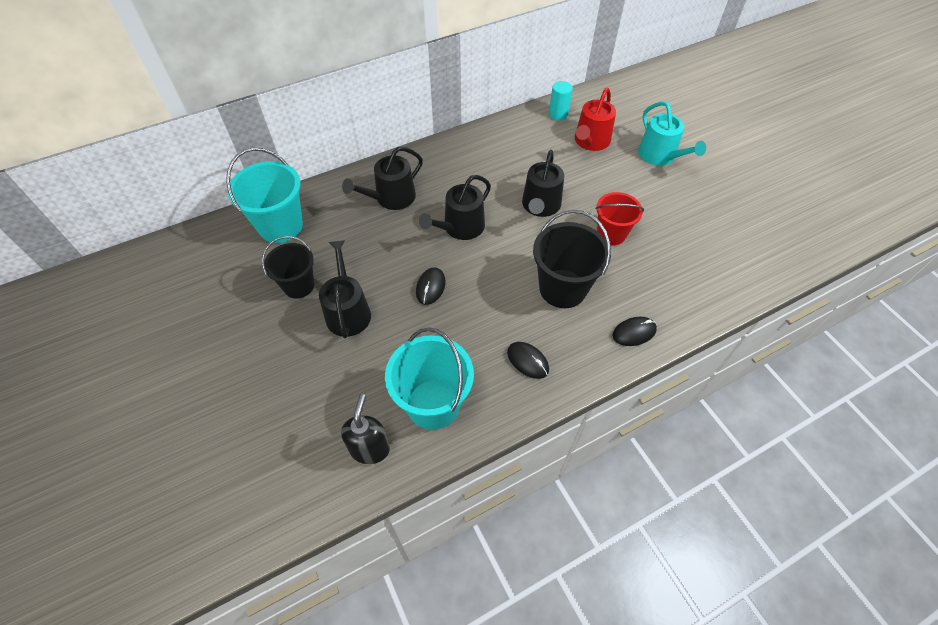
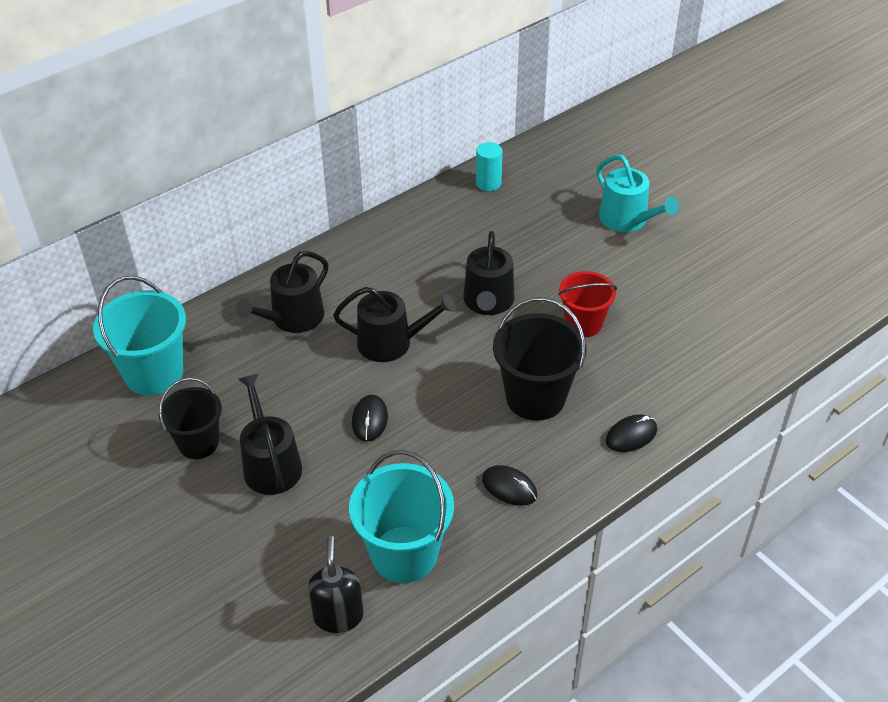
camera: 10 degrees left, 10 degrees down
(460, 227) = (391, 342): black watering can -> black watering can turned 120 degrees counterclockwise
(590, 141) = (537, 213): red watering can -> none

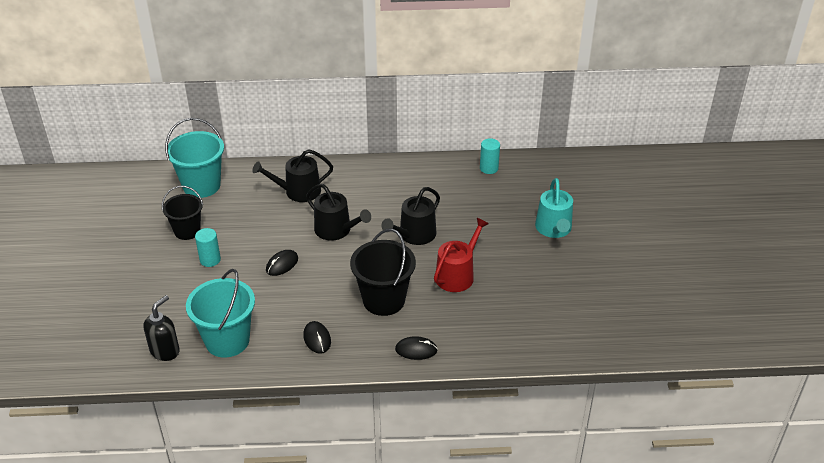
camera: 35 degrees right, 5 degrees down
(270, 464) = (210, 260): black watering can -> turquoise cylinder
(583, 324) = (457, 275): red bucket -> red watering can

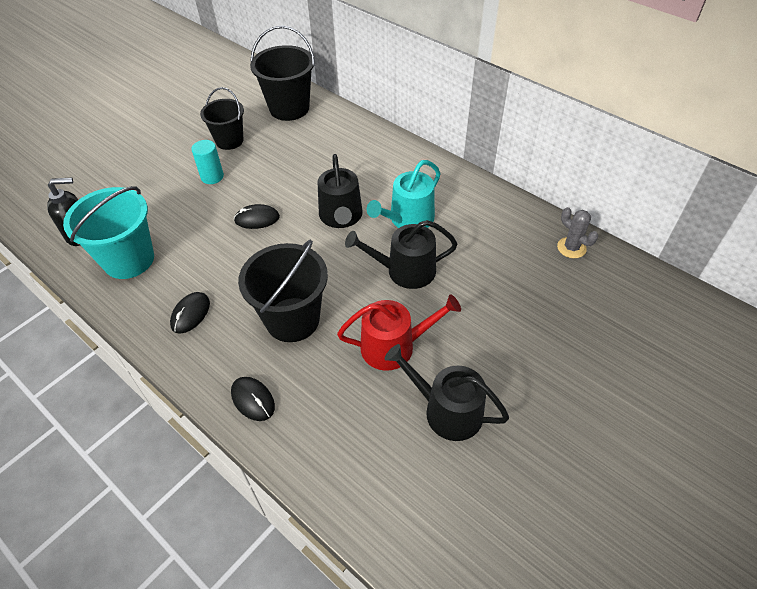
camera: 45 degrees right, 10 degrees up
(201, 185) = (289, 108): turquoise bucket -> black bucket
(298, 191) = (355, 159): black watering can -> black watering can (446, 410)
(489, 168) = (571, 248): turquoise cylinder -> grey cactus
(554, 229) = (568, 371): turquoise watering can -> turquoise watering can (408, 219)

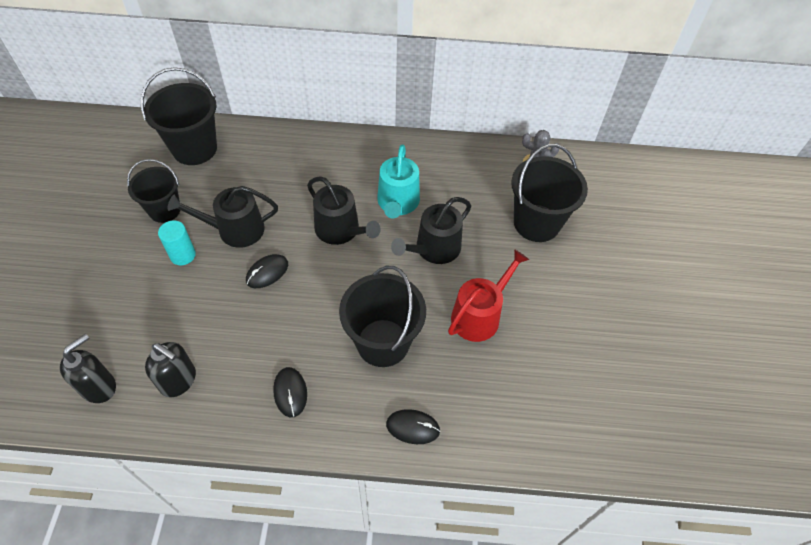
camera: 40 degrees left, 5 degrees up
(129, 260) = (179, 380): turquoise bucket -> black soap dispenser
(446, 410) = (556, 340): black watering can -> black watering can (235, 230)
(524, 299) = (536, 223): none -> black bucket

